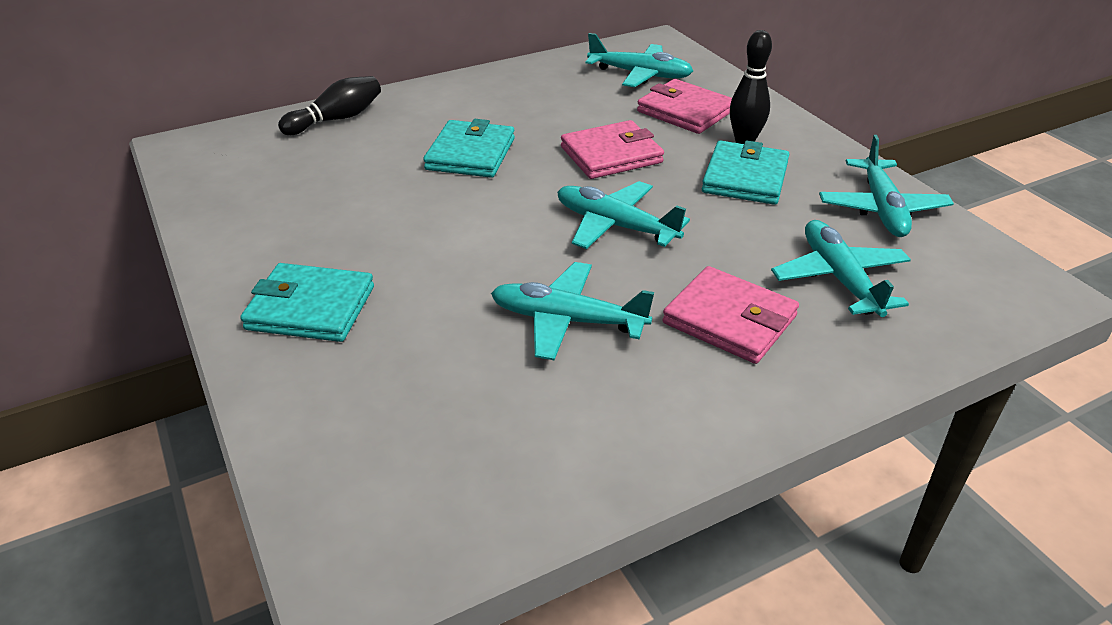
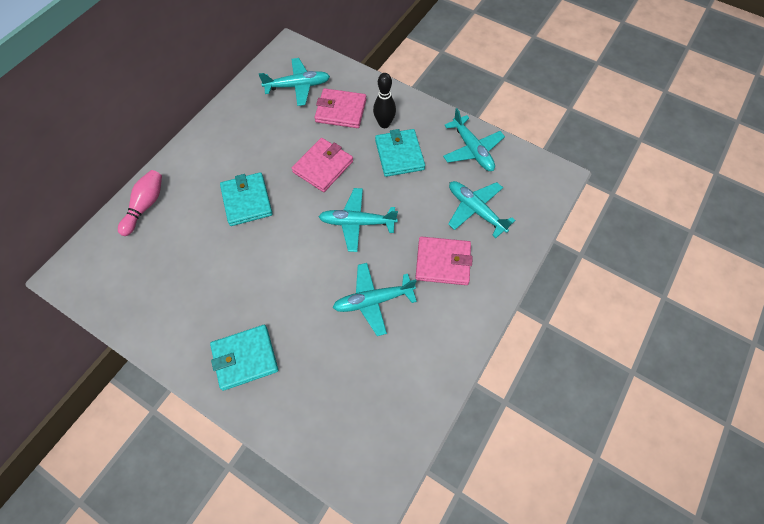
camera: 30 degrees left, 25 degrees up
(336, 119) = (145, 206): black bowling pin -> pink bowling pin

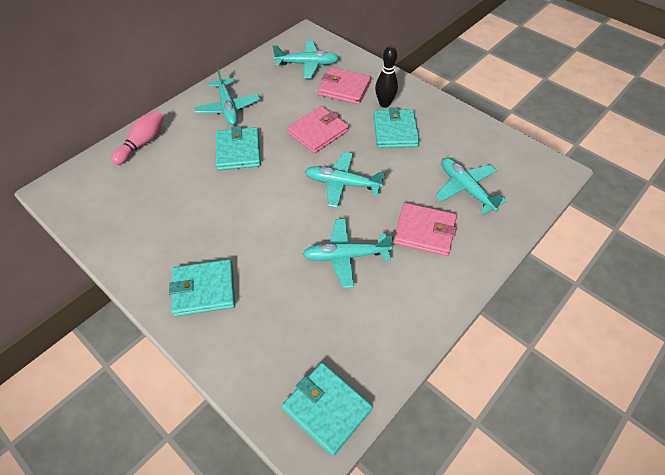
camera: 10 degrees right, 10 degrees down
(381, 454) = (327, 409): none -> turquoise wallet
(472, 150) = (469, 136): turquoise plane -> turquoise plane (228, 108)

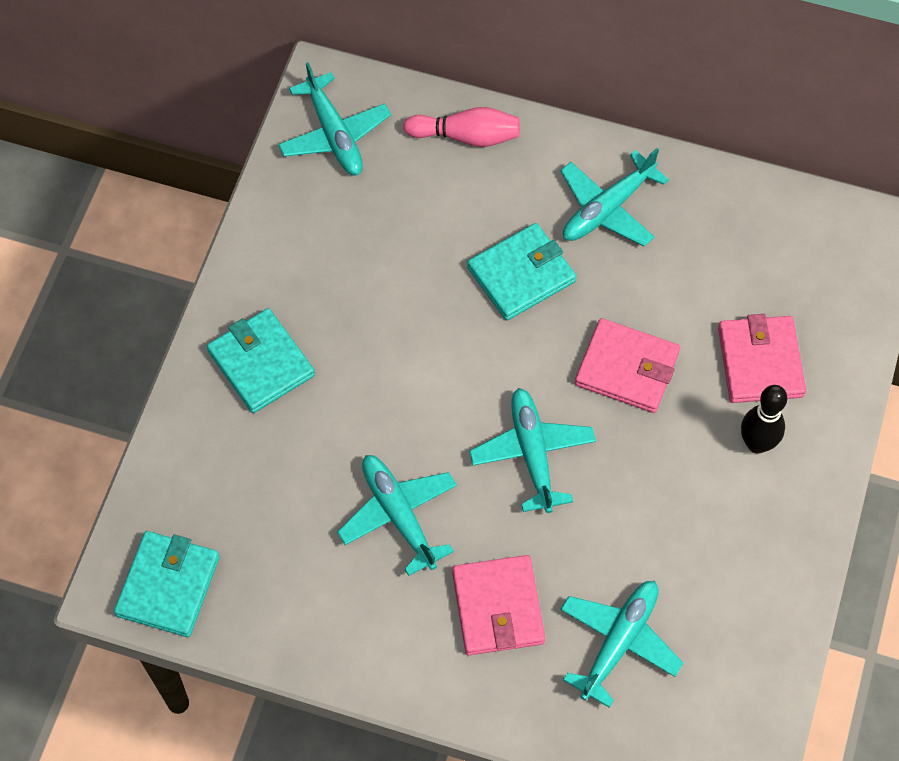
camera: 65 degrees right, 10 degrees up
(307, 64) = (790, 273): turquoise plane -> turquoise plane (334, 134)
(395, 131) = (695, 486): turquoise wallet -> none

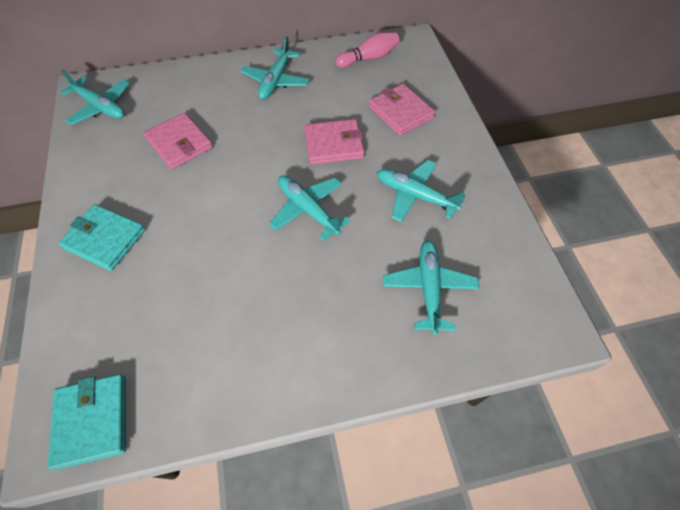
camera: 30 degrees left, 5 degrees down
(398, 515) = (244, 284): turquoise plane -> turquoise plane (415, 195)
(466, 136) = (180, 80): pink bowling pin -> pink bowling pin (369, 58)
(498, 607) = (341, 307): pink wallet -> pink wallet (179, 143)
(521, 274) = (247, 127): turquoise wallet -> none
(757, 444) = (427, 148): black bowling pin -> none

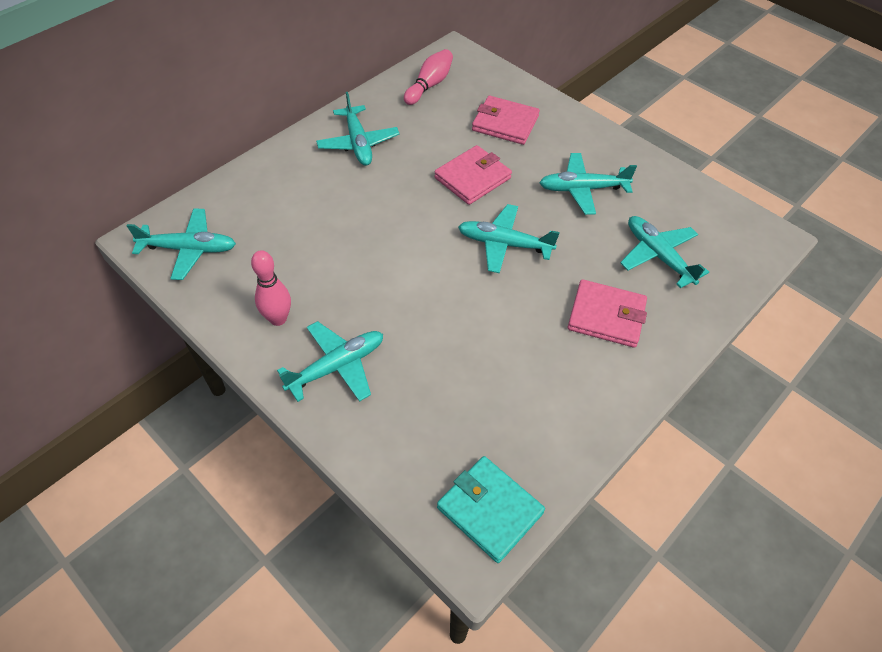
camera: 35 degrees left, 5 degrees down
(104, 183) = (278, 319): none -> pink bowling pin
(105, 239) = (337, 366): turquoise wallet -> turquoise plane
(179, 143) = (319, 245): pink wallet -> pink wallet (606, 316)

